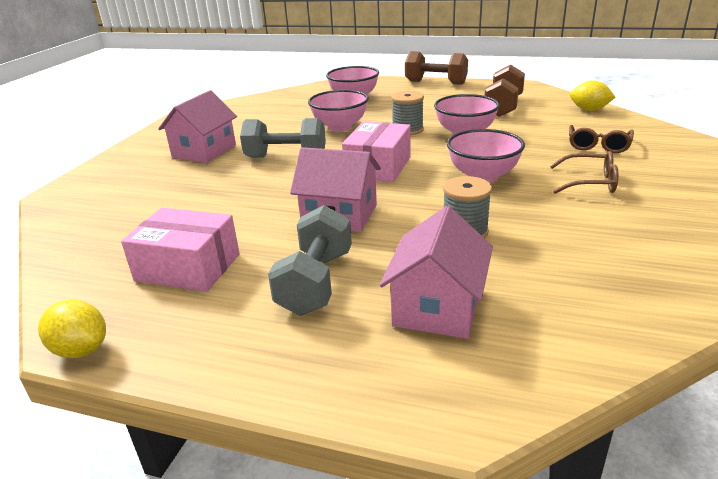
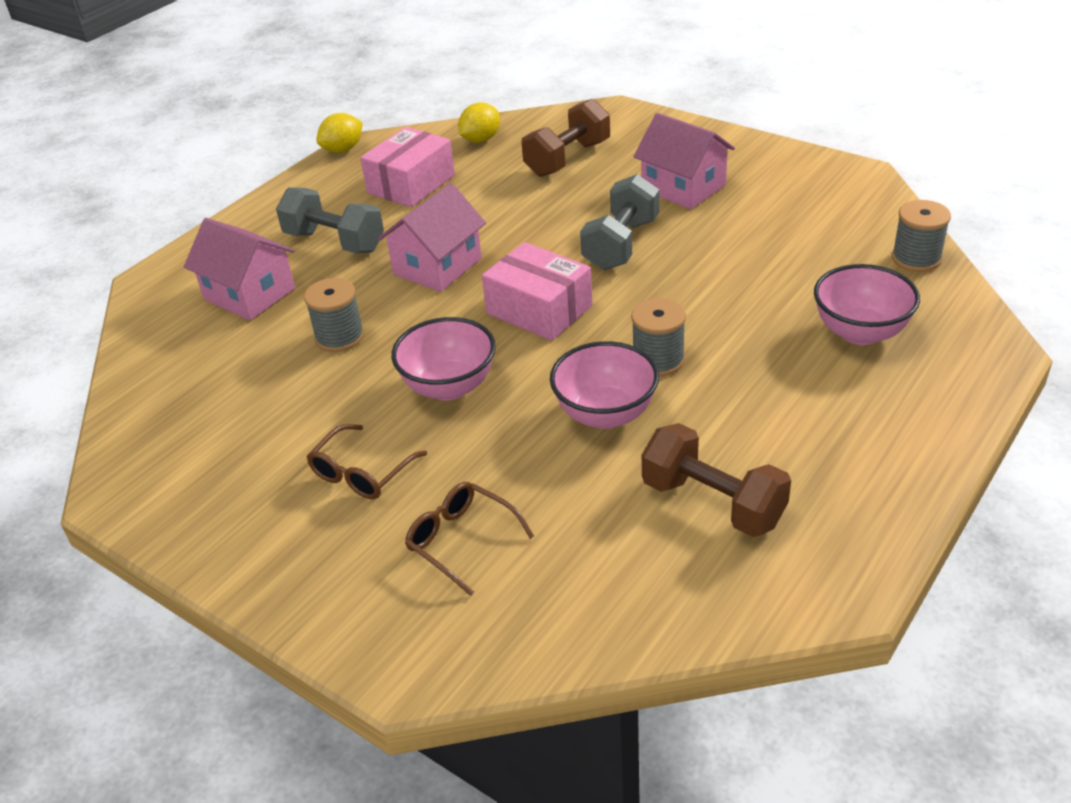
camera: 110 degrees right, 10 degrees up
(282, 95) = (916, 258): none -> grey spool
(340, 127) = (712, 299): pink bowl -> none
(436, 83) = (926, 458): brown dumbbell -> brown dumbbell (568, 159)
(589, 110) = (628, 617): yellow lemon -> yellow lemon (481, 139)

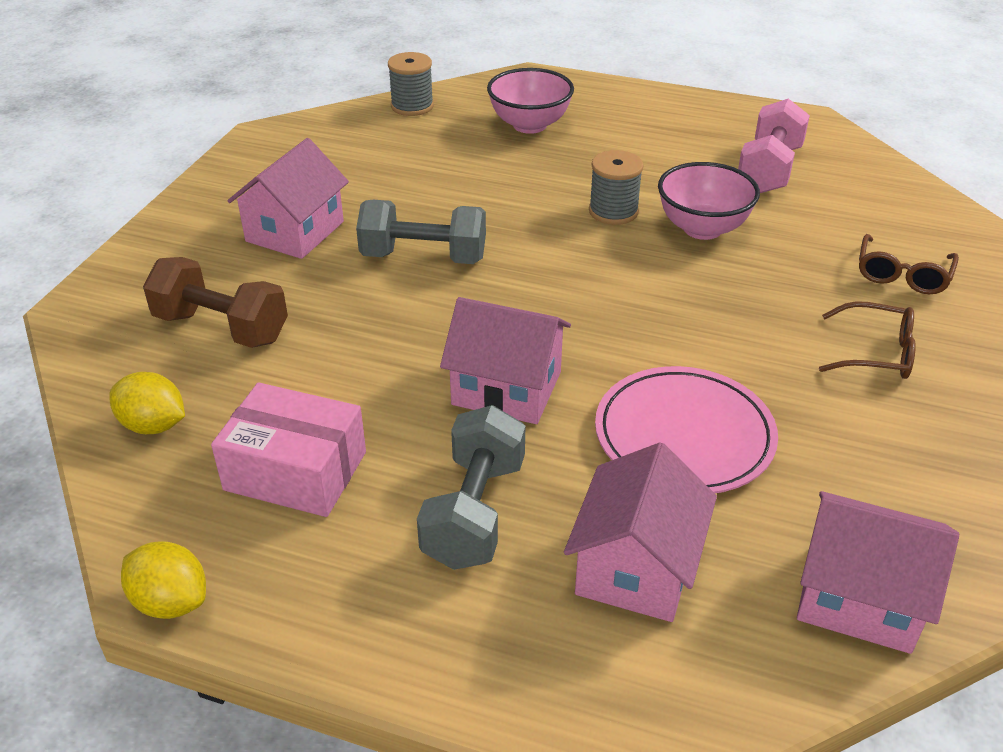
camera: 110 degrees left, 0 degrees up
(158, 377) = (858, 597): none -> pink house
(339, 337) = (684, 436): grey spool -> pink plate
(449, 387) = (720, 326): pink bowl -> none
(539, 310) = (565, 292): pink box -> none
(713, 503) = (769, 169): brown dumbbell -> pink dumbbell

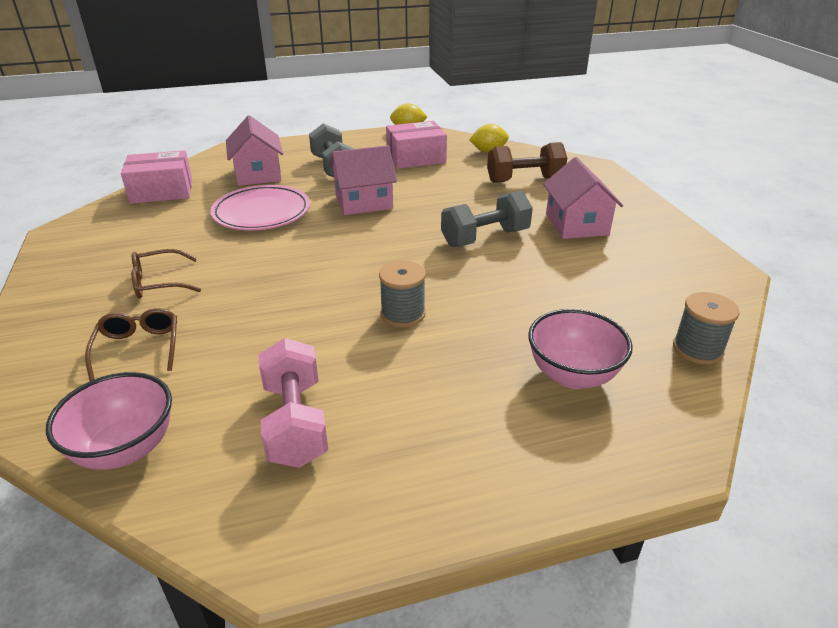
camera: 145 degrees right, 5 degrees down
(702, 228) = (322, 327): pink bowl -> pink bowl (125, 449)
(858, 597) = (162, 191): pink house -> pink box

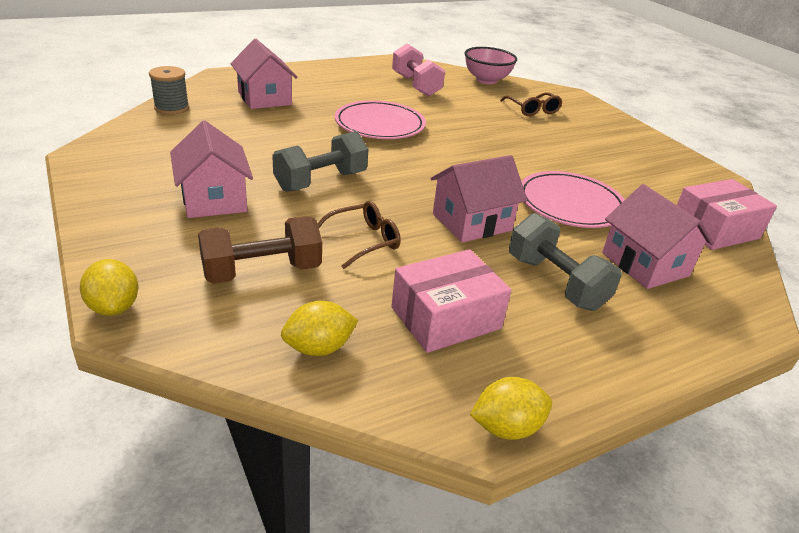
camera: 165 degrees right, 0 degrees up
(159, 283) = (573, 142): brown glasses -> brown glasses (363, 241)
(403, 314) = (380, 125): grey spool -> pink plate
(572, 375) = (264, 98): pink bowl -> pink house
(603, 169) = (114, 307): none -> yellow lemon

